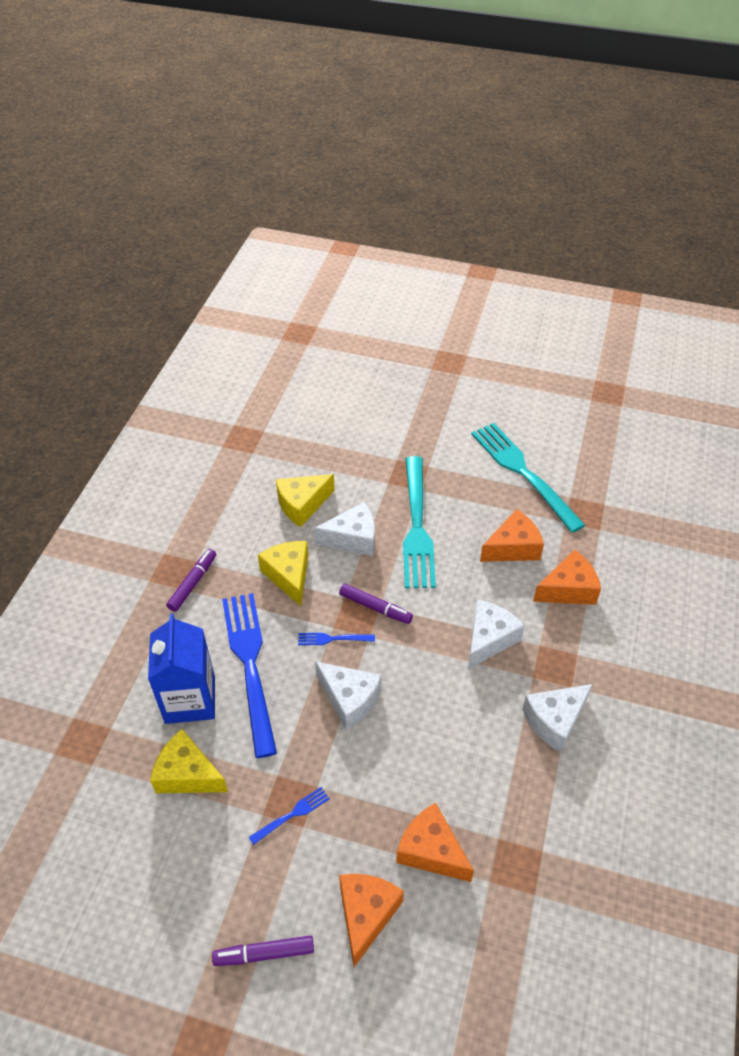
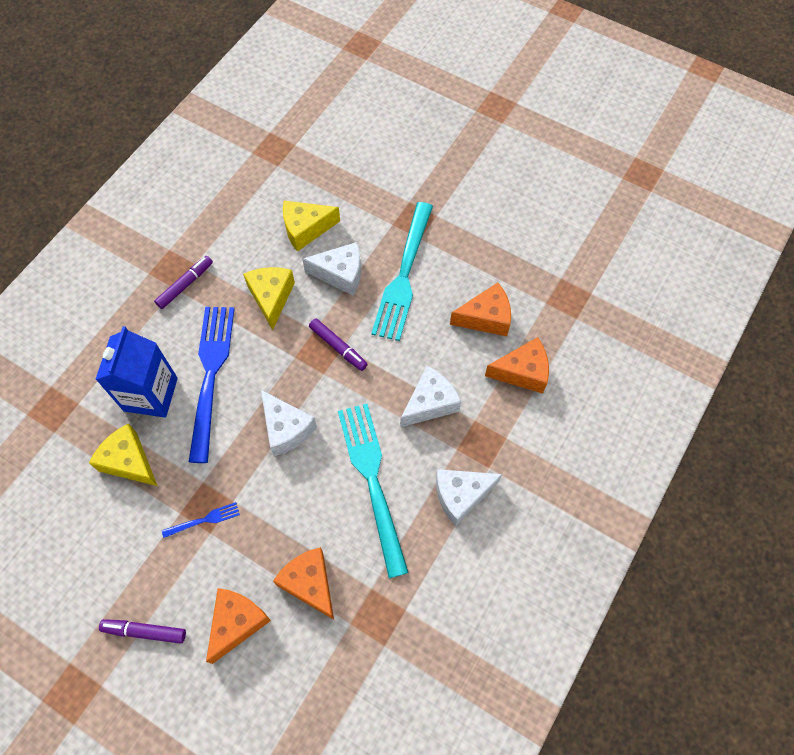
camera: 15 degrees right, 15 degrees up
(333, 639) = (290, 368): blue fork -> none
(523, 473) = (525, 242): turquoise fork -> turquoise fork (372, 480)

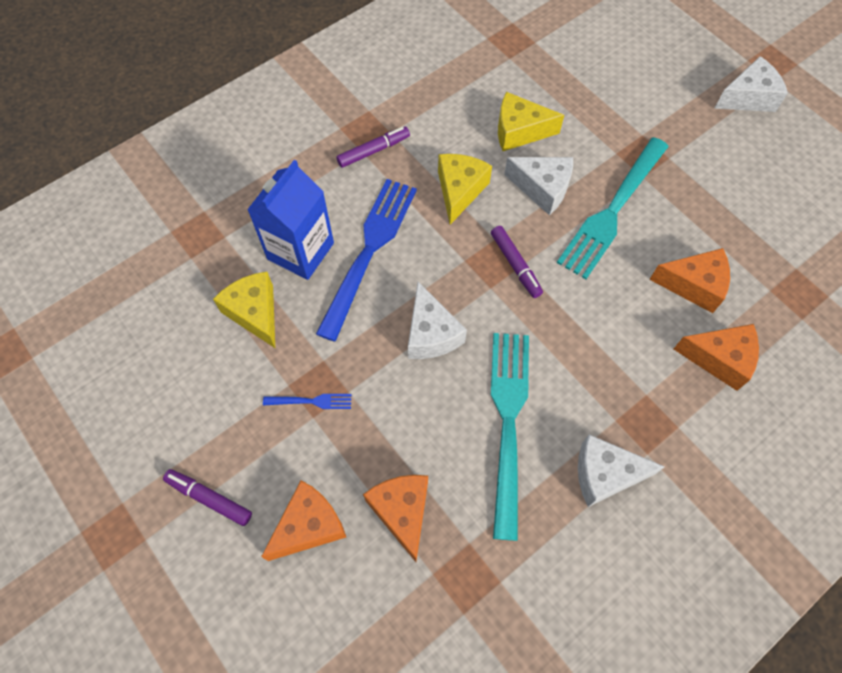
camera: 20 degrees right, 0 degrees up
(430, 403) = (600, 358): white cheese -> white cheese (748, 97)

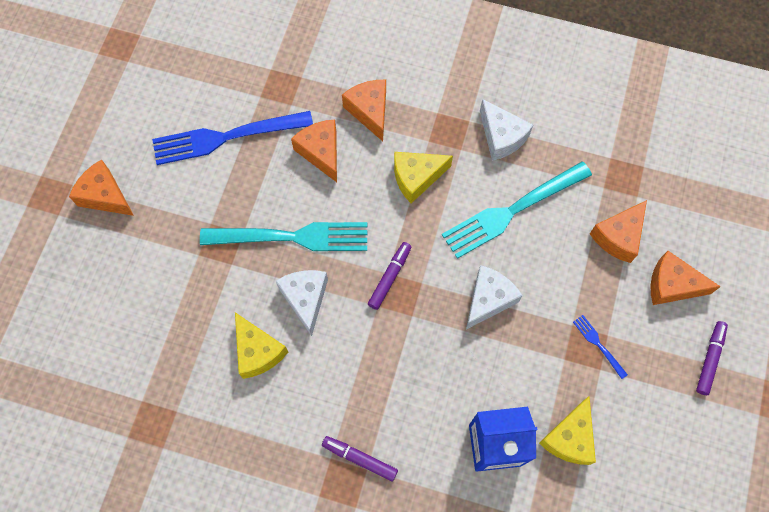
camera: 125 degrees left, 5 degrees up
(210, 499) = (709, 359): purple marker -> purple marker turned 150 degrees counterclockwise
(369, 251) = (456, 391): blue fork -> blue fork (226, 137)
(459, 191) = (351, 360): yellow cheese -> yellow cheese (416, 178)
(748, 97) = (105, 196): white cheese -> orange cheese

